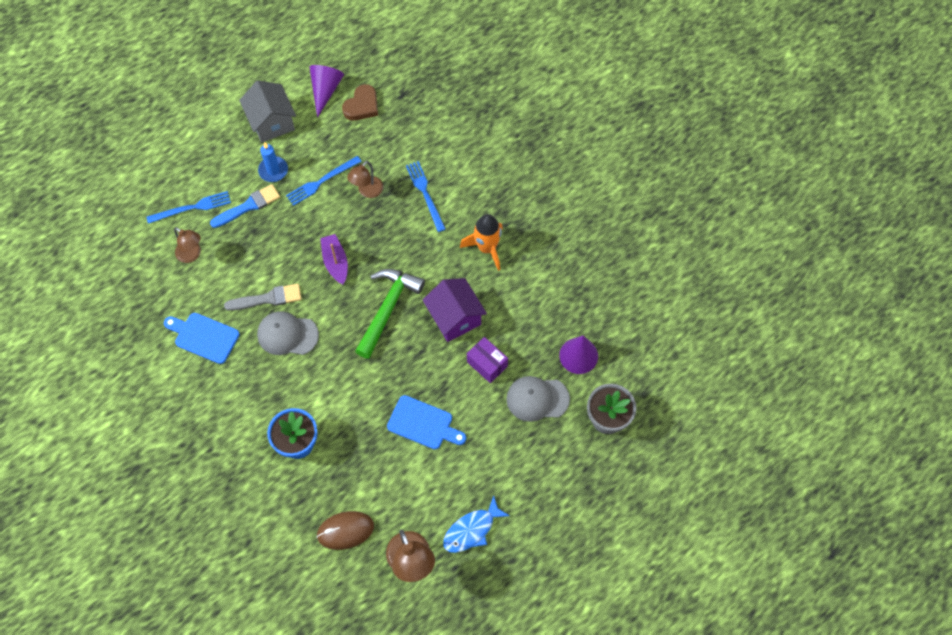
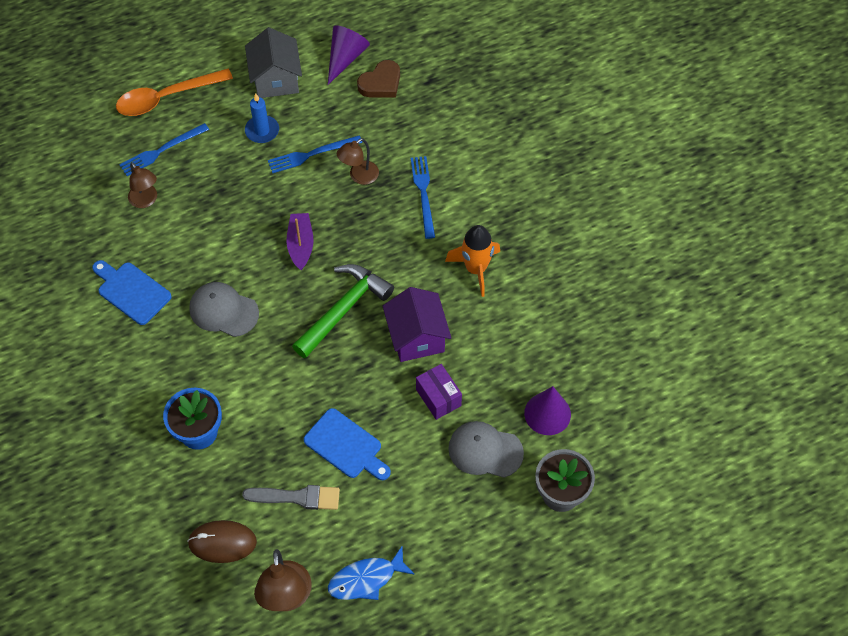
camera: 15 degrees right, 5 degrees down
(182, 160) = (166, 97): none -> orange spoon
(192, 208) = (161, 150): blue fork -> blue fork turned 150 degrees clockwise
(248, 206) = (223, 162): blue brush -> none
(268, 298) = (214, 267): grey brush -> grey brush (297, 497)

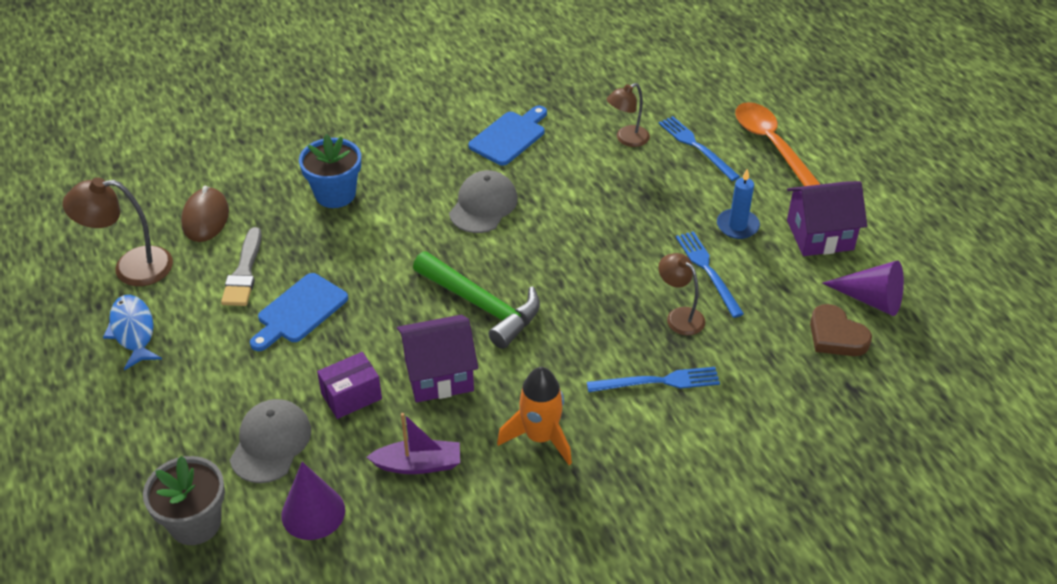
camera: 90 degrees right, 15 degrees down
(276, 79) = (820, 235): grey house -> purple house
(300, 245) = (573, 265): purple boat -> purple boat (418, 464)

